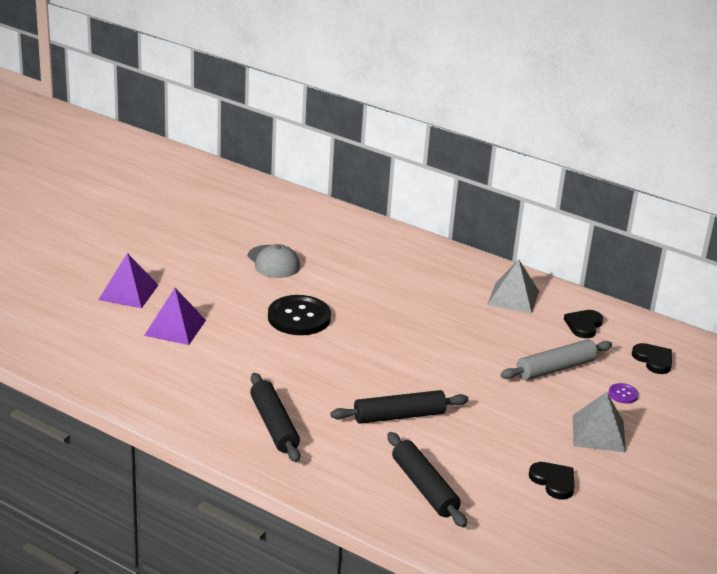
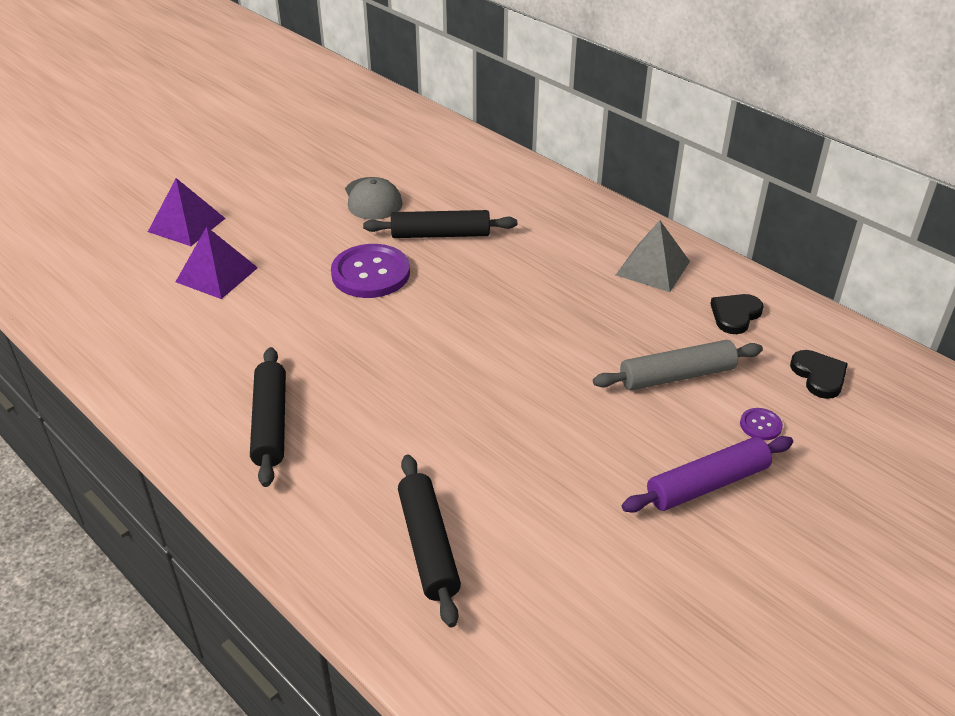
camera: 15 degrees right, 10 degrees up
(299, 317) = (370, 273): black button -> purple button
(399, 416) = (438, 427): black rolling pin -> black rolling pin (440, 234)
(553, 481) = (616, 559): black heart -> none
(598, 433) = (707, 484): grey pyramid -> purple rolling pin

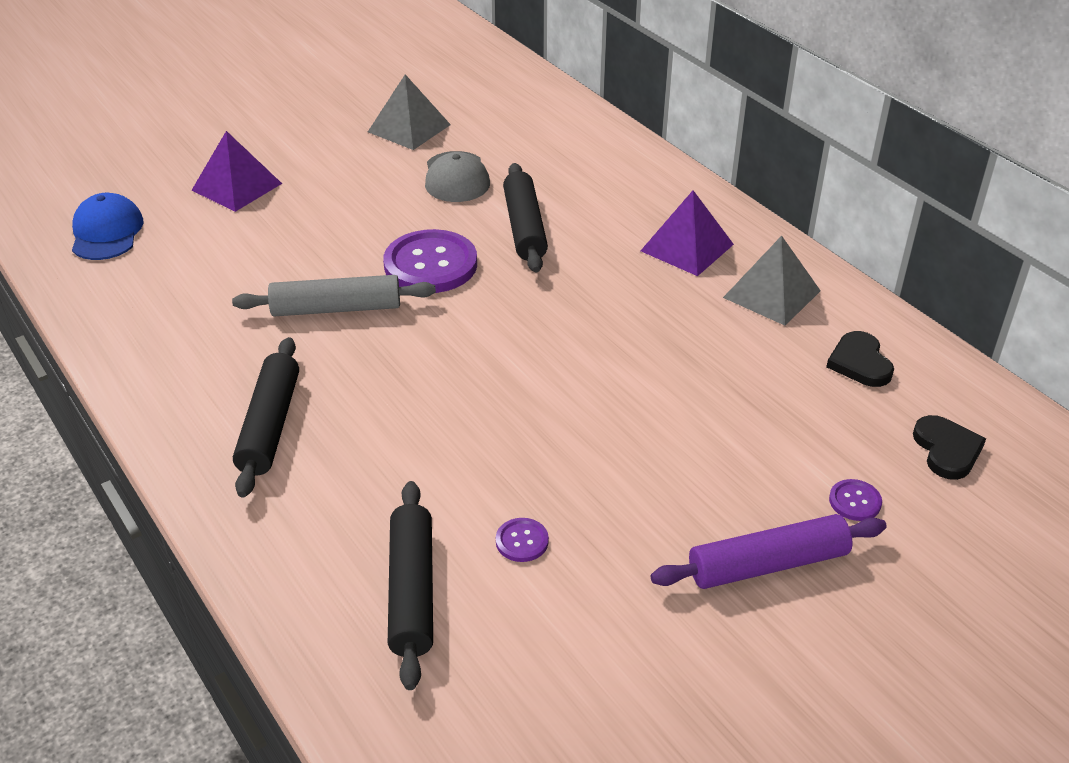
camera: 10 degrees right, 0 degrees up
(82, 275) = (107, 232): none -> blue cap
(217, 274) = (255, 247): purple pyramid -> purple pyramid (687, 247)
(322, 161) = (409, 128): none -> grey pyramid
(440, 234) = (524, 227): black rolling pin -> black rolling pin turned 75 degrees clockwise
(507, 492) = (522, 541): none -> purple button
(676, 376) = (765, 428): grey rolling pin -> grey rolling pin (336, 308)
(735, 315) = (860, 363): black heart -> black heart turned 60 degrees counterclockwise

